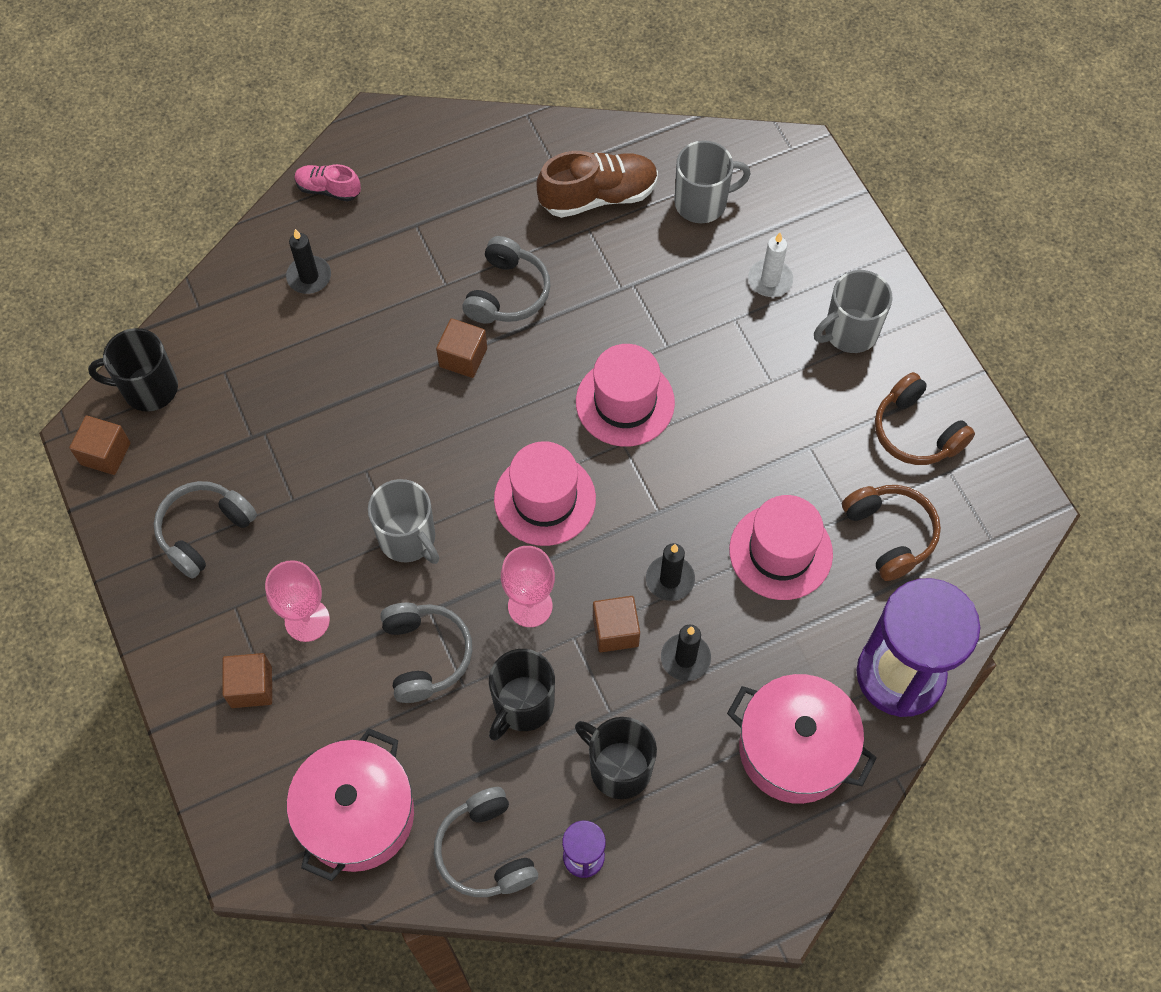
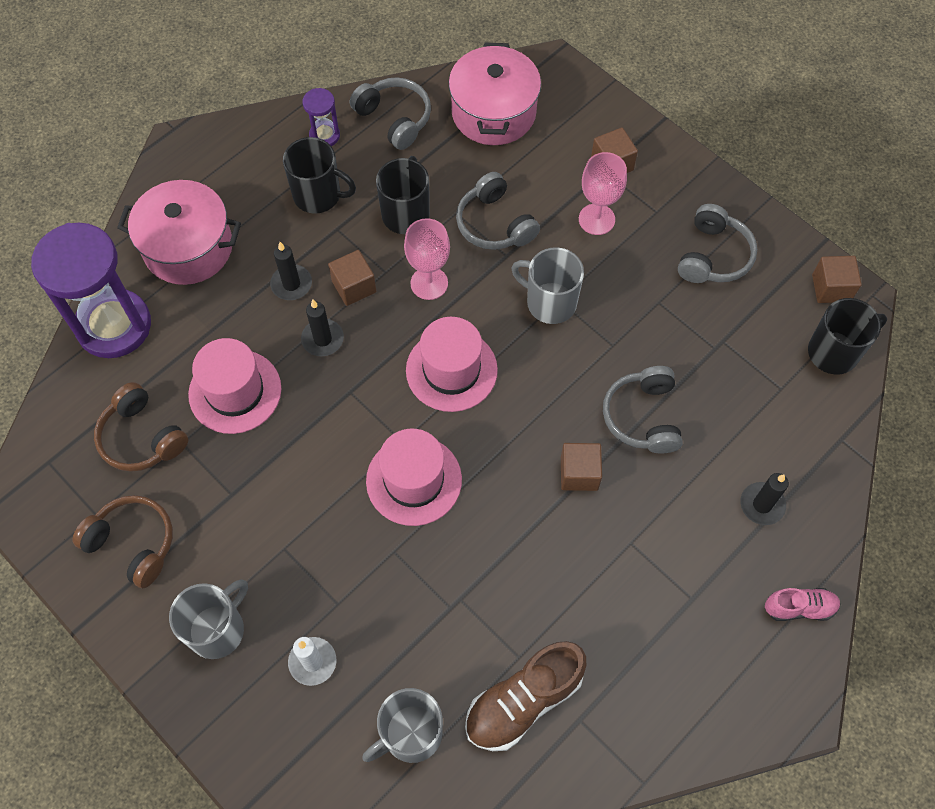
camera: 160 degrees right, 0 degrees up
(507, 293) = (568, 554): grey headphones -> grey headphones (643, 417)

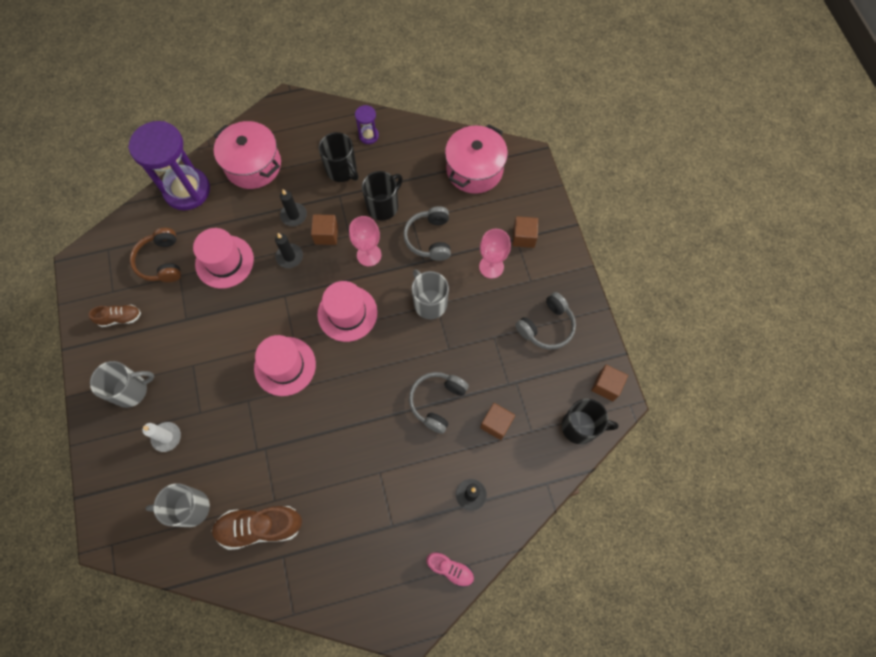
camera: 30 degrees right, 5 degrees up
(133, 543) = (120, 318): brown headphones -> brown shoe
(394, 119) = (414, 145): grey headphones -> none
(579, 473) = (378, 414): brown cube -> brown cube (496, 424)

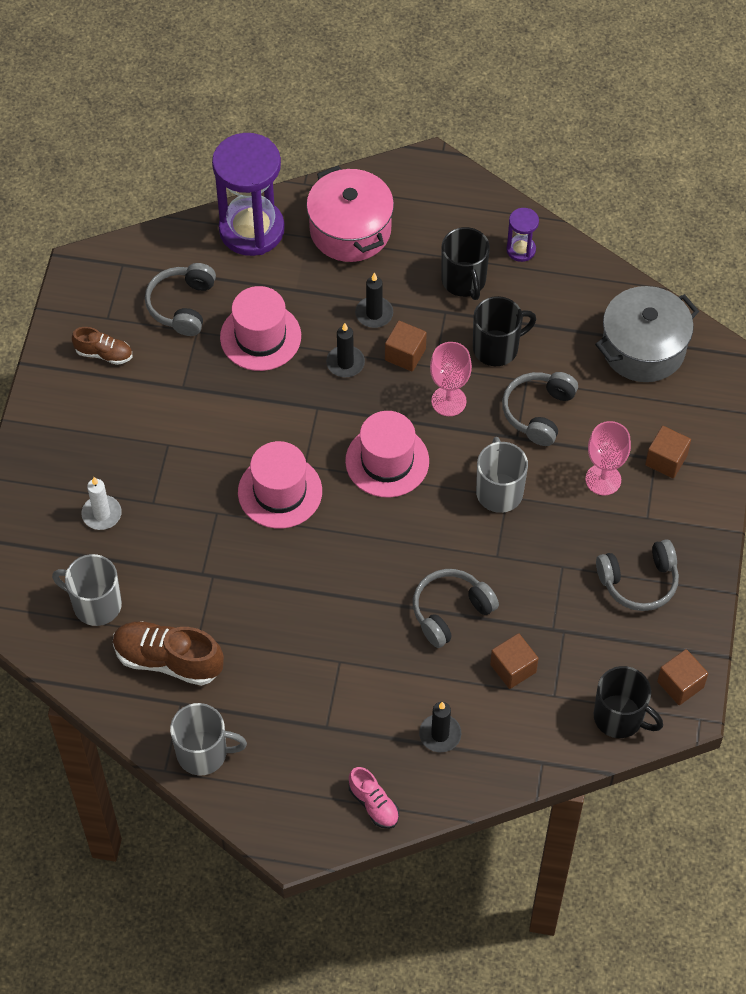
camera: 25 degrees right, 10 degrees down
(131, 390) = (82, 443): grey mug -> grey mug (203, 753)
(161, 261) = (182, 305): brown headphones -> grey headphones
(474, 169) = (643, 348): pink pot -> grey pot

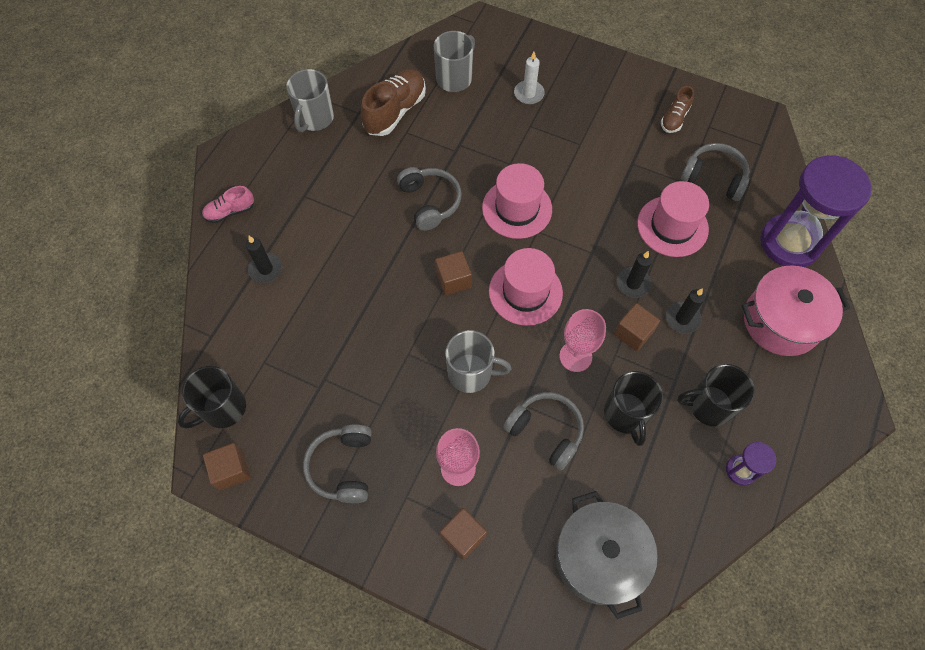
camera: 105 degrees right, 5 degrees up
(450, 611) = (368, 304): grey headphones -> grey headphones (430, 202)
(513, 668) = (300, 337): brown cube -> brown cube (453, 280)

